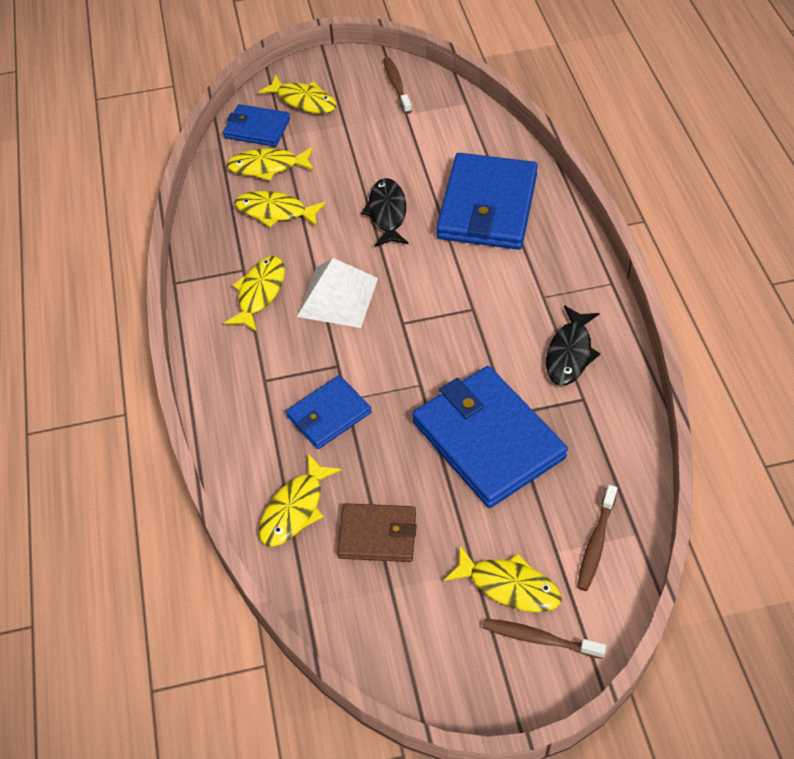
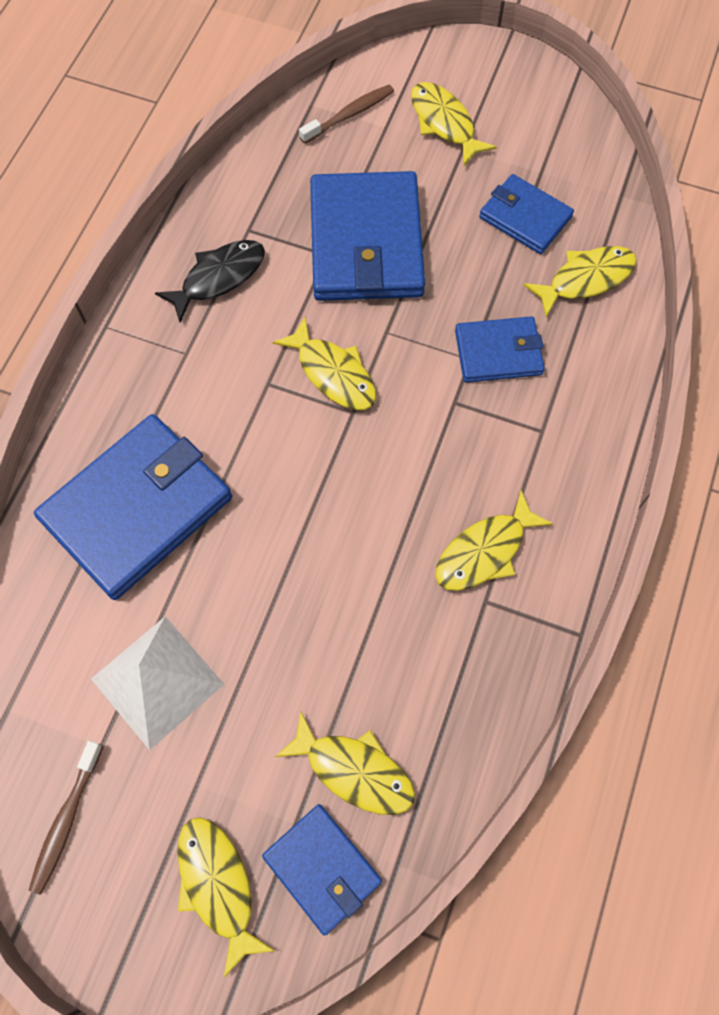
camera: 150 degrees left, 15 degrees up
(275, 212) = (392, 673): yellow fish -> yellow fish (333, 373)
(338, 297) = (399, 488): white pyramid -> white pyramid (157, 681)
(377, 535) = (525, 217): brown wallet -> blue wallet
(387, 213) = (258, 577): black fish -> none
(539, 639) = (451, 79): brown toothbrush -> none

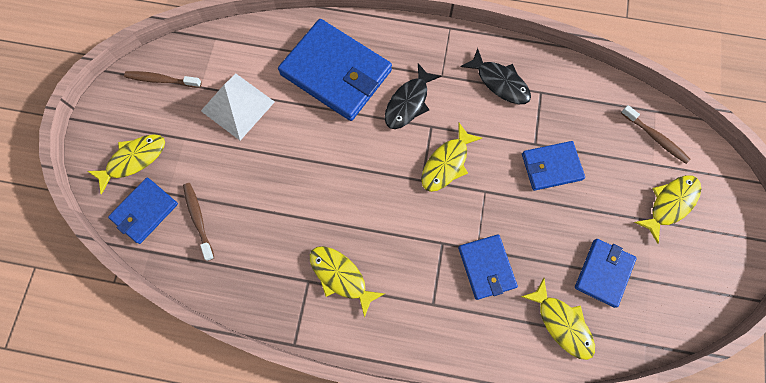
camera: 80 degrees right, 5 degrees up
(220, 408) = (408, 102): none -> black fish
(354, 770) = (198, 219): yellow fish -> brown toothbrush
(366, 242) = (551, 167): blue wallet -> blue wallet, size x0.55

